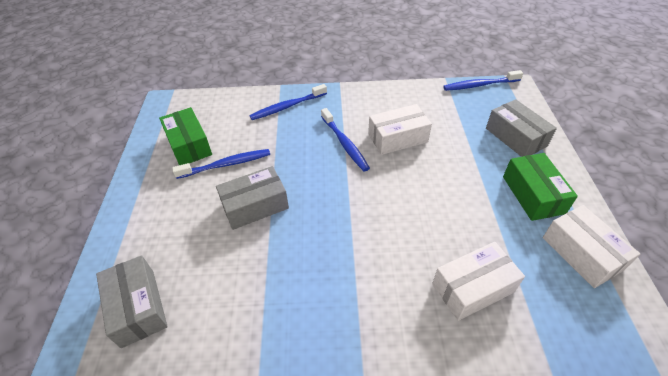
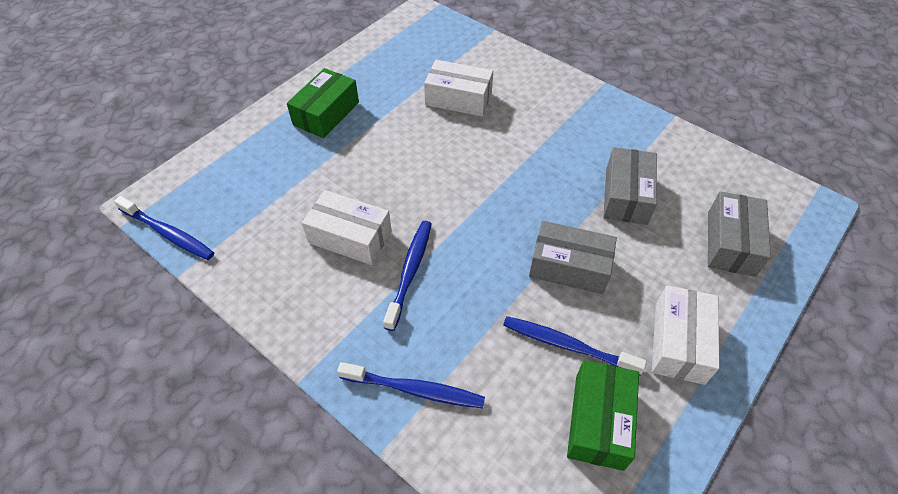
camera: 140 degrees left, 5 degrees up
(515, 137) = (251, 158): grey box -> grey box (626, 196)
(581, 253) = (362, 70): white box -> white box (679, 342)

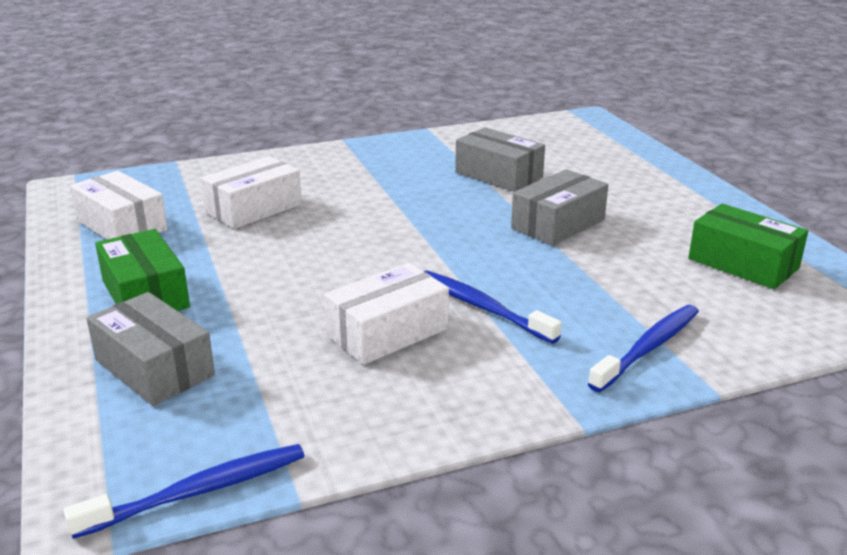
camera: 60 degrees left, 25 degrees down
(567, 345) = (650, 252): blue toothbrush -> none
(679, 342) = (682, 206): white box -> white box (122, 225)
(730, 243) = (595, 155): grey box -> grey box (154, 368)

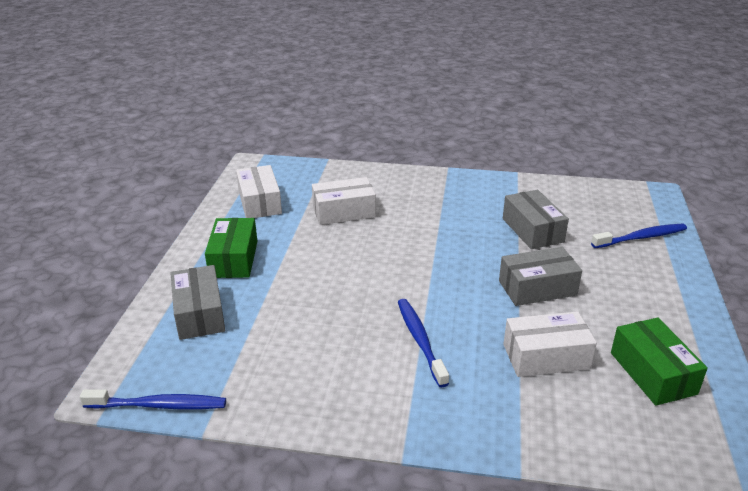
camera: 30 degrees right, 5 degrees up
(387, 332) = (344, 337): white box -> white box (546, 356)
(648, 348) = (504, 417): blue toothbrush -> blue toothbrush (641, 237)

